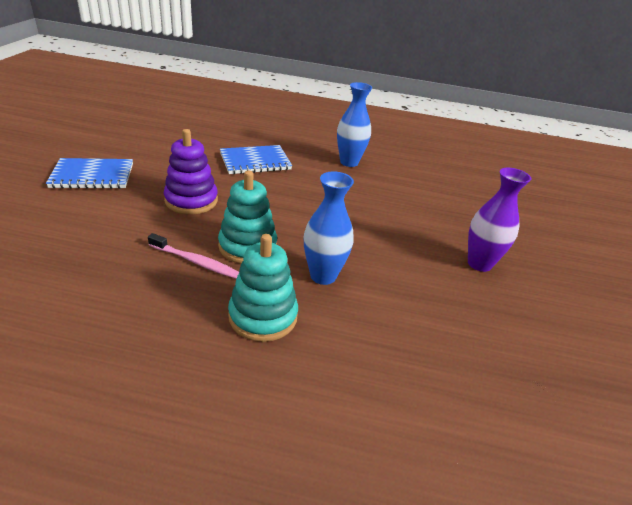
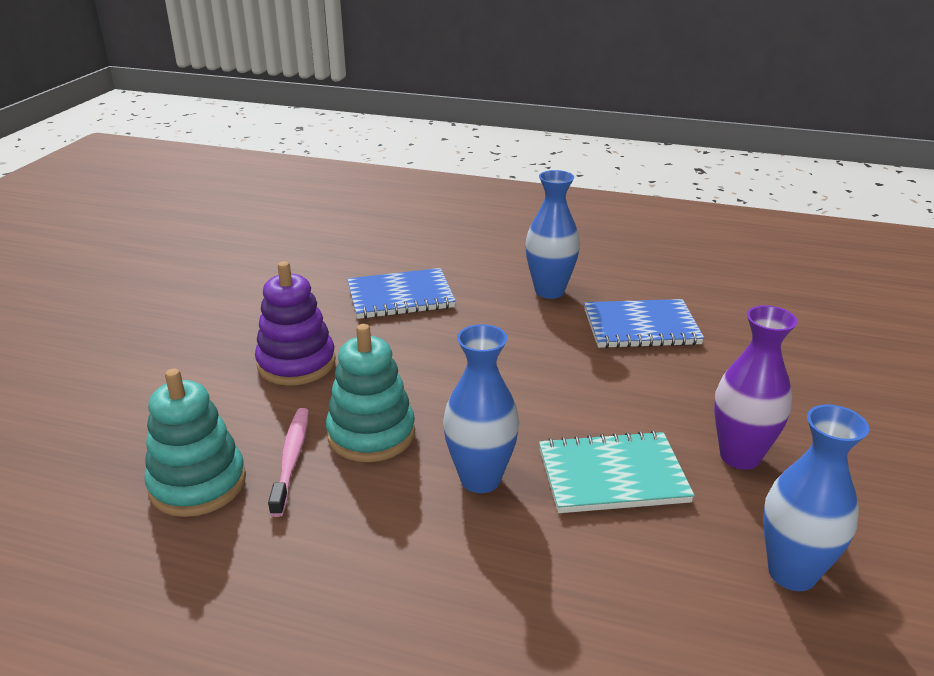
camera: 10 degrees right, 5 degrees down
(92, 176) = (159, 330): blue notebook -> blue notebook (641, 327)
(195, 262) = (291, 459): pink toothbrush -> pink toothbrush turned 120 degrees counterclockwise
(263, 316) = (380, 543): turquoise stacking toy -> turquoise stacking toy (198, 484)
(405, 274) = (612, 476): none -> turquoise notebook
(522, 333) = (792, 573): none -> blue vase

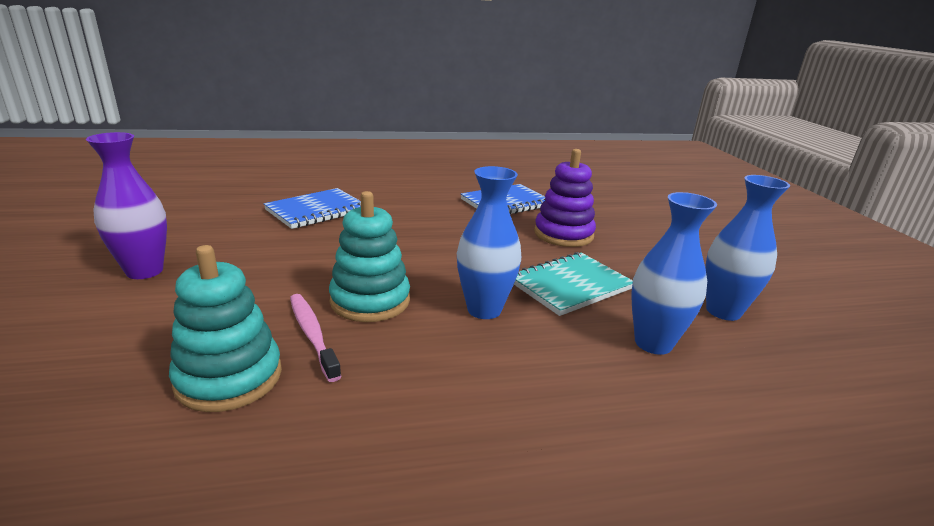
camera: 30 degrees left, 5 degrees down
(296, 363) = (259, 267): purple stacking toy -> purple stacking toy (563, 234)
(549, 291) = (427, 193): blue vase -> blue vase (653, 343)
(740, 456) = (631, 258): purple vase -> purple vase (144, 271)

